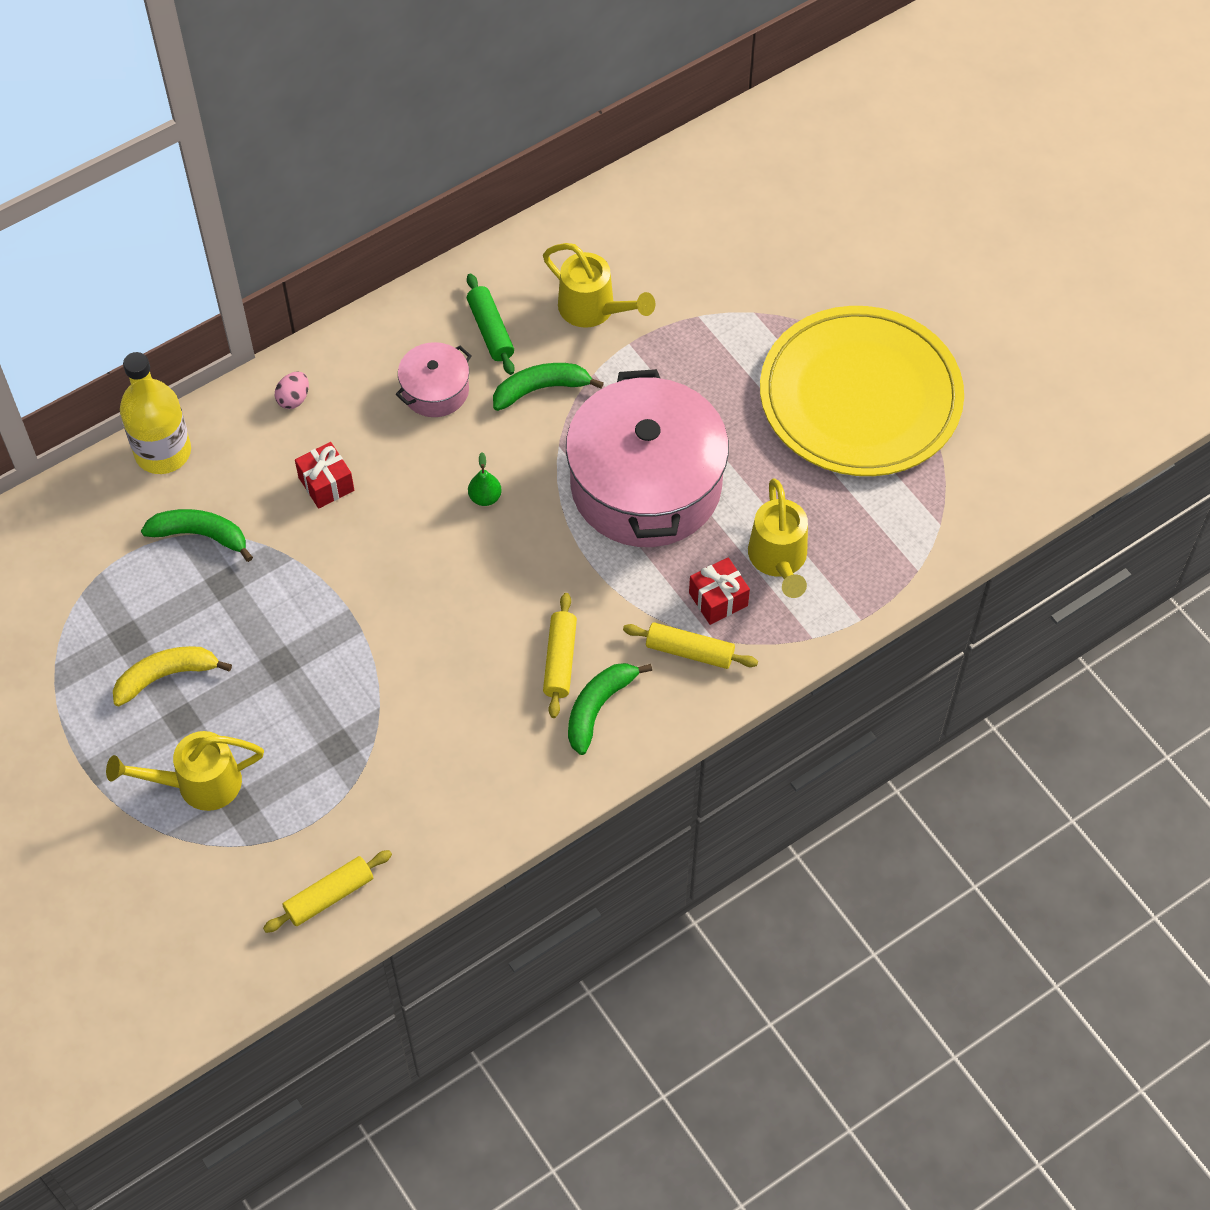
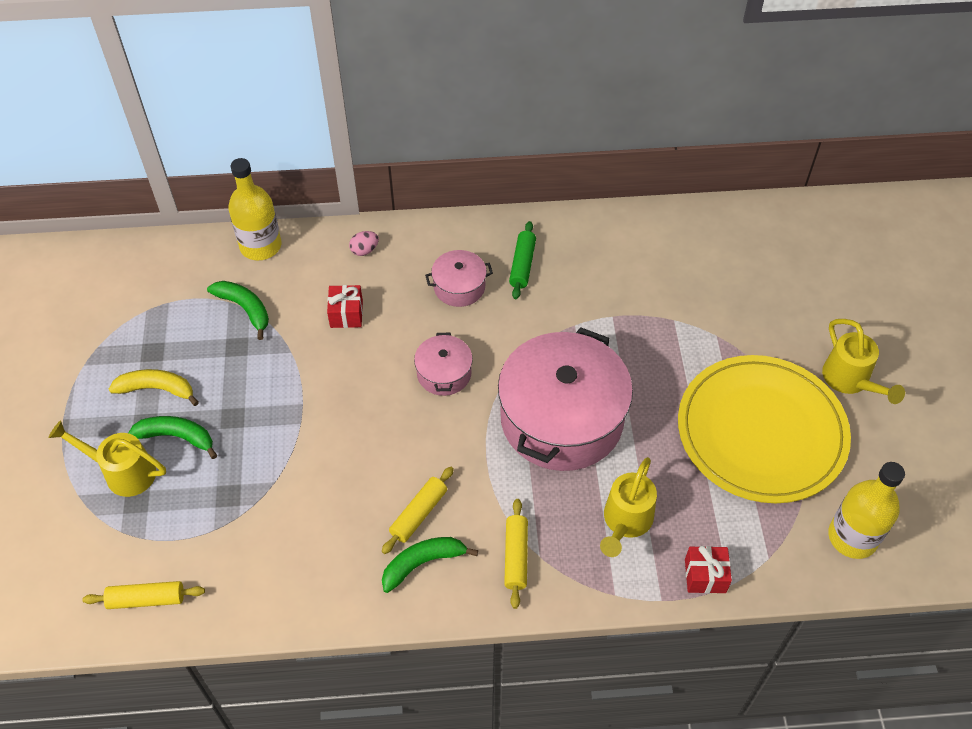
camera: 30 degrees right, 5 degrees down
(485, 497) = (444, 373): green pear -> pink pot
(541, 389) = (531, 319): green banana -> green banana (177, 437)
(593, 309) = (602, 282): yellow watering can -> yellow watering can (850, 380)
(689, 651) = (516, 556): yellow rolling pin -> yellow rolling pin turned 45 degrees clockwise
(718, 599) = (561, 528): red gift -> red gift (705, 576)
(1008, 462) = (852, 537): none -> yellow bottle

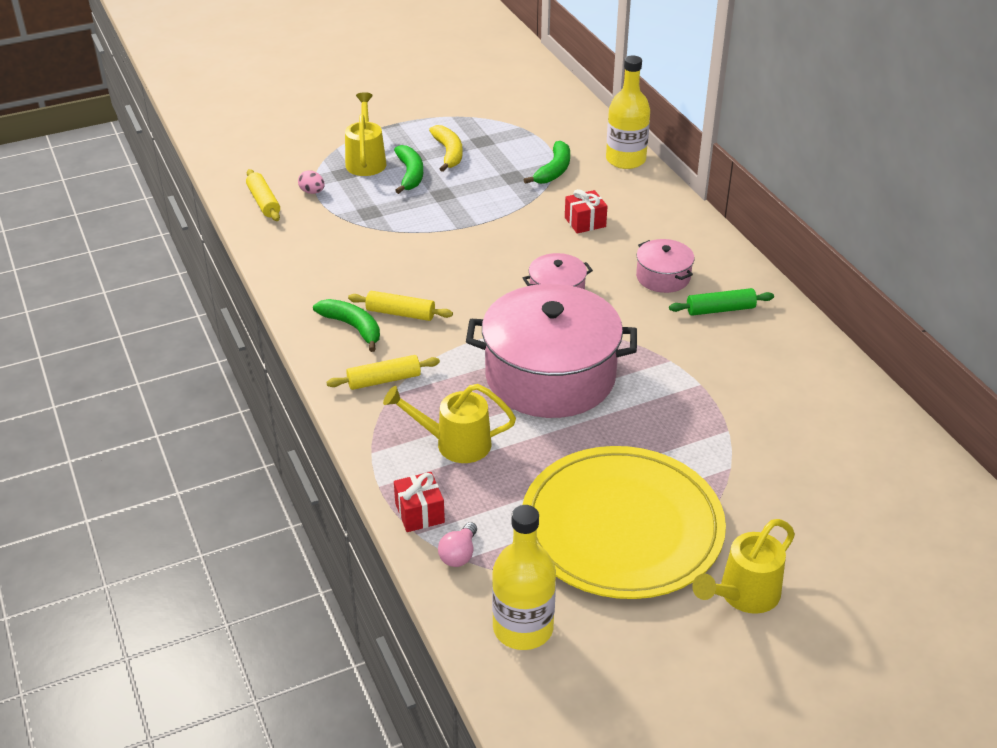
camera: 70 degrees right, 15 degrees down
(364, 250) = (664, 213): pink egg -> pink egg (312, 192)
(762, 559) = (459, 554): none -> pink light bulb

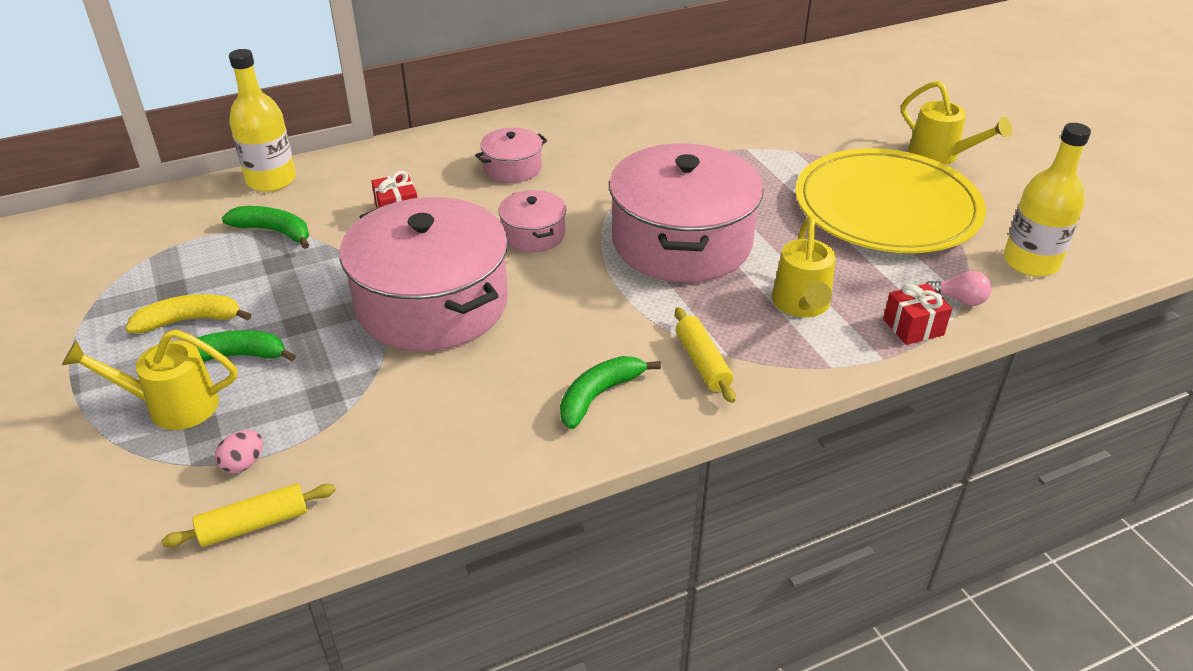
camera: 90 degrees left, 0 degrees up
(400, 313) = (570, 354): yellow rolling pin -> none
(463, 247) = (432, 303): none -> pink pot
(720, 309) = (570, 140): green rolling pin -> none

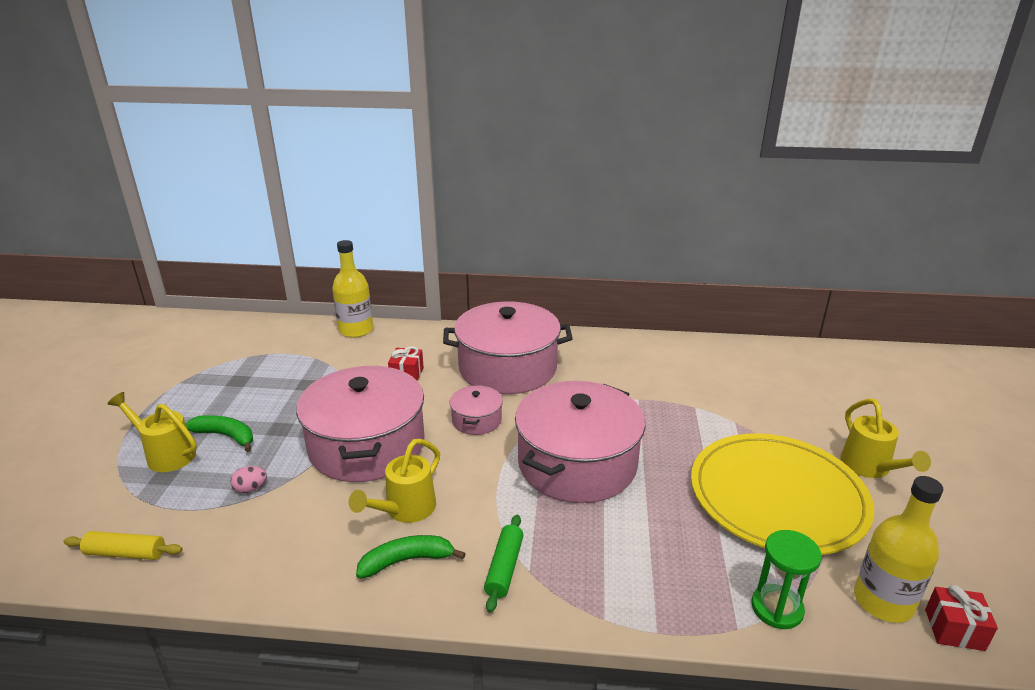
camera: 30 degrees right, 10 degrees down
(190, 320) = (228, 404): yellow banana -> none
(243, 464) = (161, 509): pink egg -> pink egg (251, 489)
(274, 231) = (325, 363): green banana -> none
(512, 168) = (507, 368): pink pot -> pink pot, size x2.19
(702, 362) = (504, 568): yellow rolling pin -> green rolling pin
(801, 305) = (626, 553): yellow watering can -> yellow watering can (405, 510)
(913, 327) = (709, 615): red gift -> red gift (954, 629)
(959, 300) = (777, 608): pink light bulb -> green hourglass

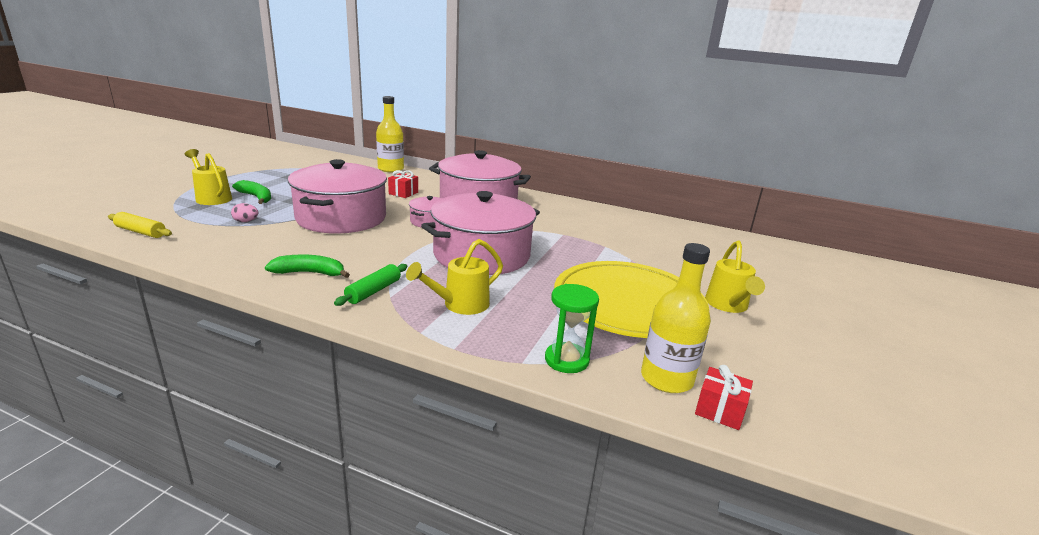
camera: 15 degrees right, 5 degrees down
(405, 510) = (335, 250): yellow watering can -> yellow watering can (460, 305)

